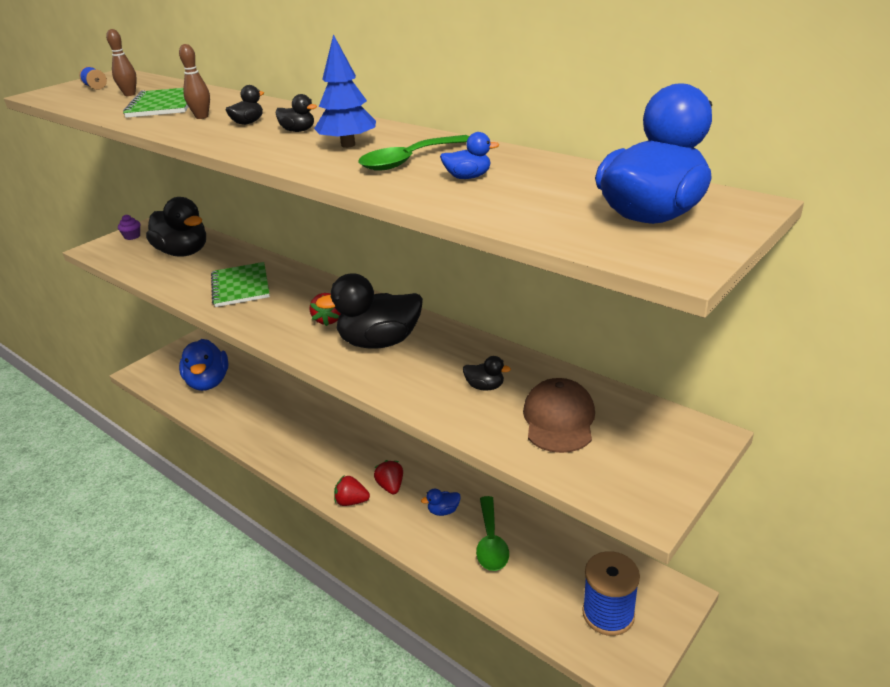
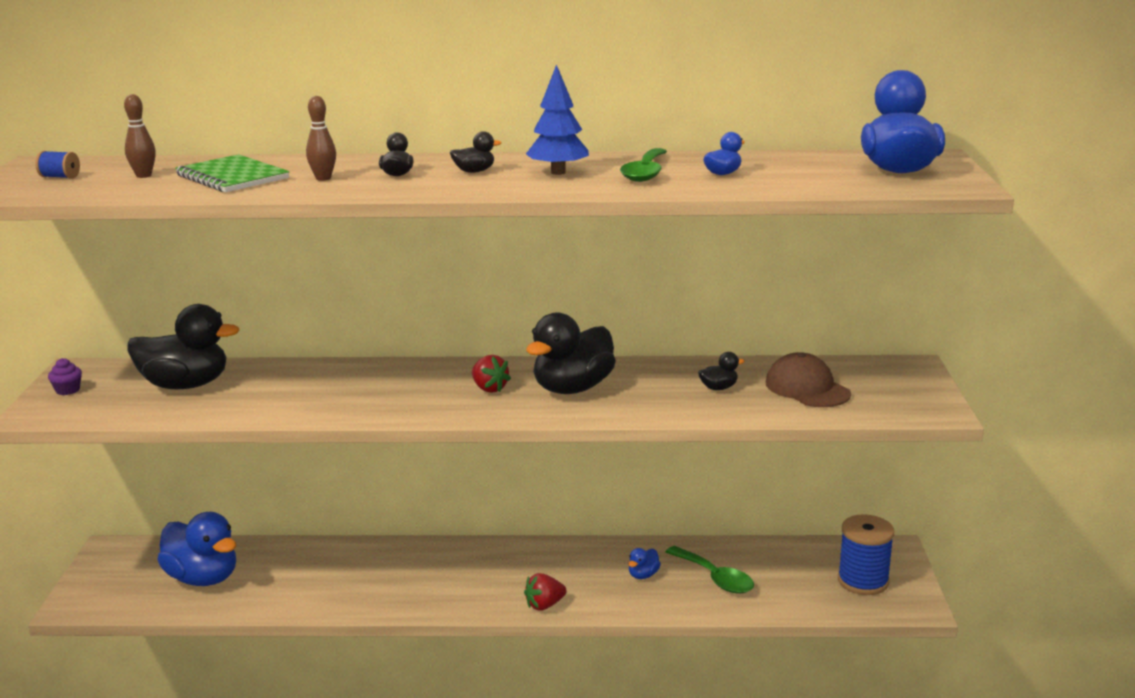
camera: 40 degrees left, 10 degrees down
(241, 286) = (331, 392): green notebook -> none
(391, 486) = (567, 579): red strawberry -> none

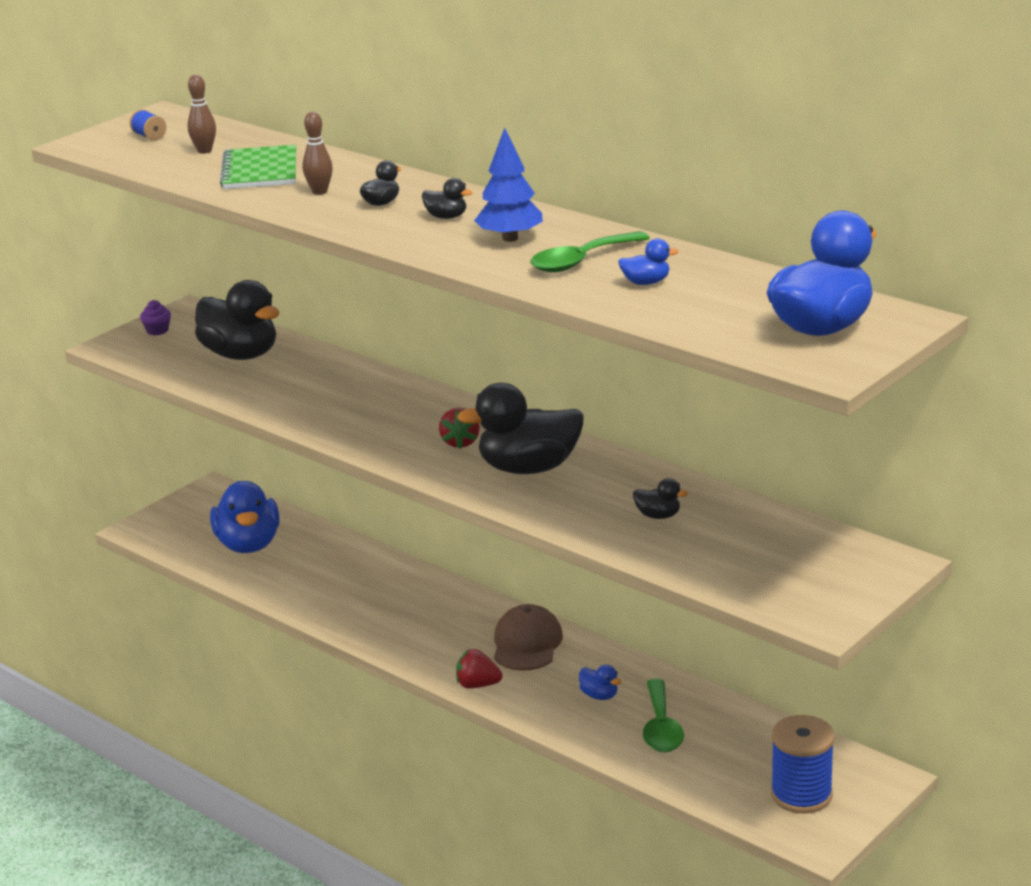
camera: 40 degrees right, 5 degrees up
(643, 575) = (599, 695): blue duck -> blue duck turned 120 degrees counterclockwise
(807, 388) = (741, 547): brown cap -> brown cap (526, 643)

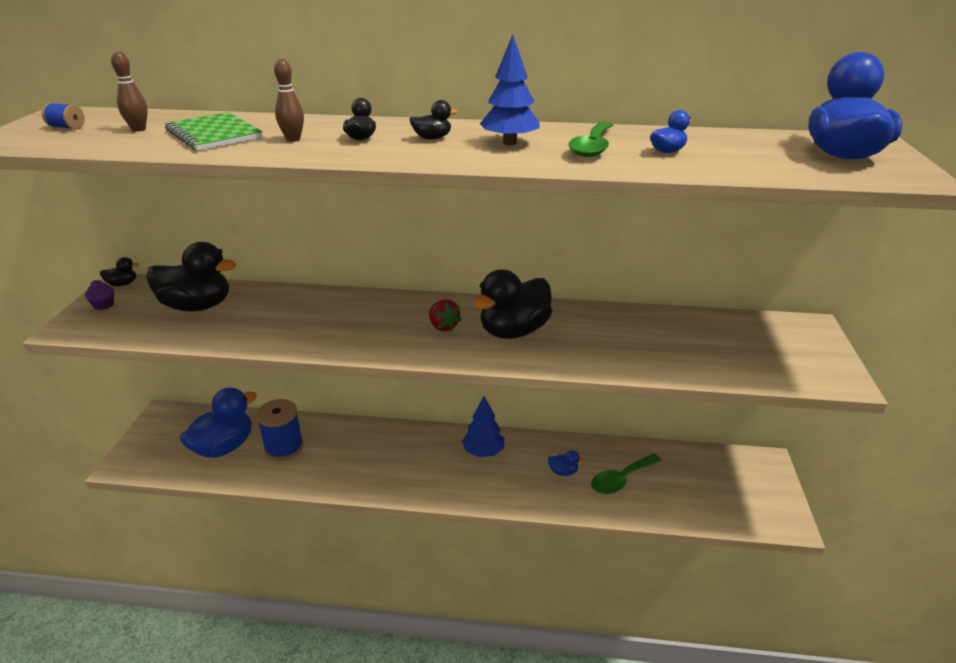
camera: 35 degrees left, 5 degrees up
(248, 544) = (224, 447): blue duck -> blue duck turned 90 degrees counterclockwise
(477, 685) = (482, 496): red strawberry -> none
(526, 643) = (483, 452): brown cap -> blue tree
(658, 516) = (640, 339): black duck -> black duck (122, 284)
(661, 727) = (621, 479): green spoon -> green spoon turned 90 degrees clockwise
(801, 794) = (742, 493): blue spool -> blue spool (284, 447)

